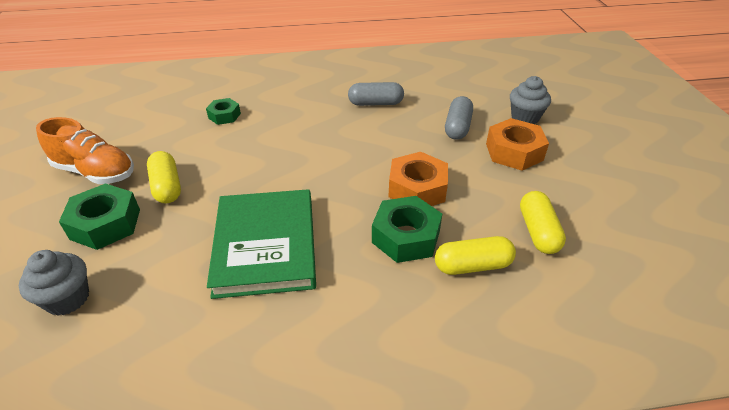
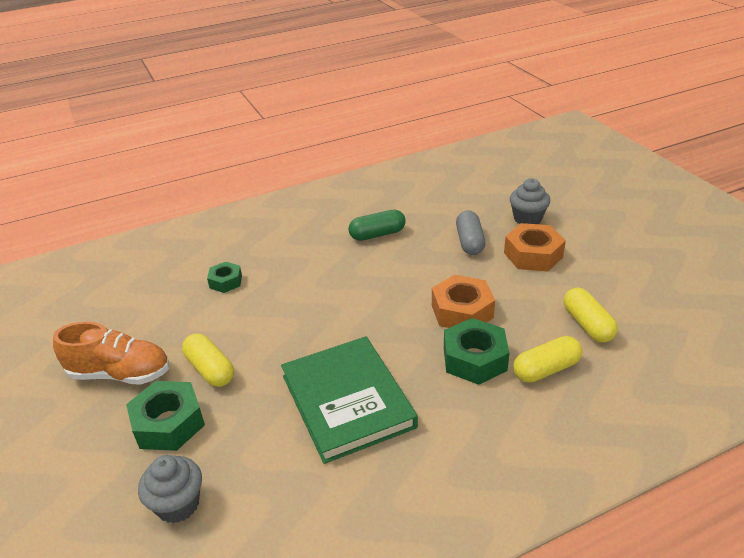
camera: 15 degrees left, 5 degrees down
(375, 103) = (377, 234): grey capsule -> green capsule

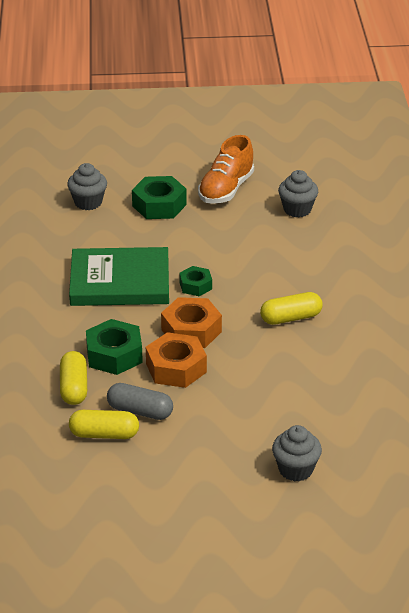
camera: 110 degrees right, 0 degrees up
(153, 309) = (297, 209): none -> grey cupcake
(210, 370) = (201, 227): yellow capsule -> yellow capsule (291, 318)
(225, 281) = (312, 249): green nut -> green nut (195, 285)
(377, 234) = (333, 352): green capsule -> none
(469, 242) = (279, 410): grey capsule -> grey capsule (140, 411)
(533, 255) = (227, 445): orange nut -> orange nut (191, 331)

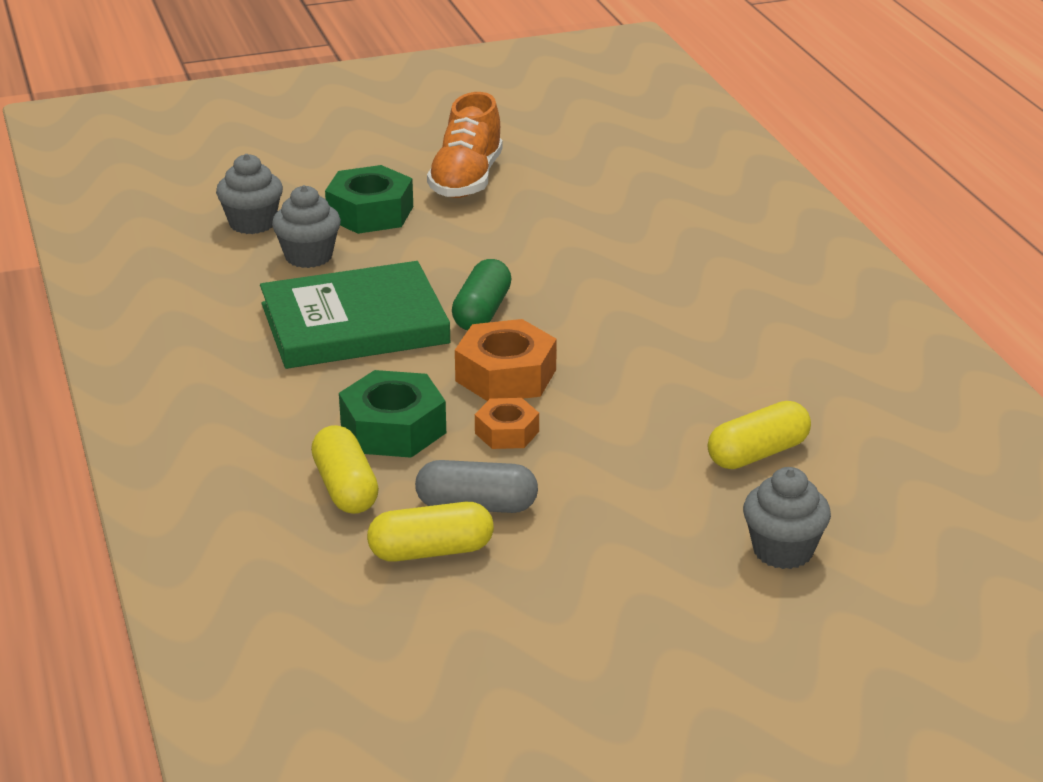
camera: 15 degrees left, 5 degrees down
(176, 368) = (507, 432): orange nut -> orange nut, size x0.60
(195, 285) = (482, 312): green nut -> green capsule
(291, 318) = (657, 335): yellow capsule -> yellow capsule (757, 453)
(297, 209) = (590, 191): grey cupcake -> grey cupcake (308, 256)

